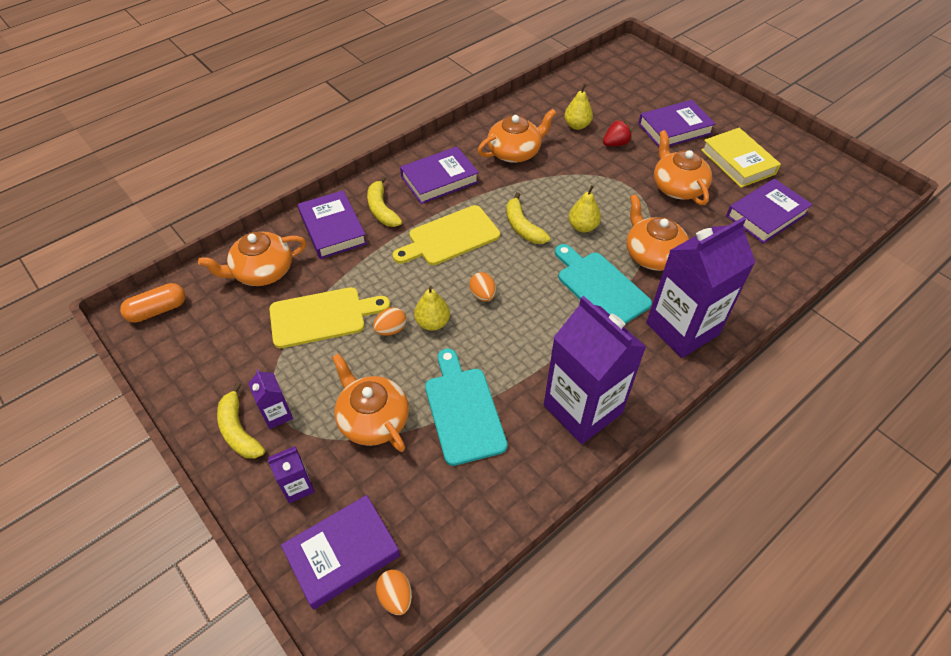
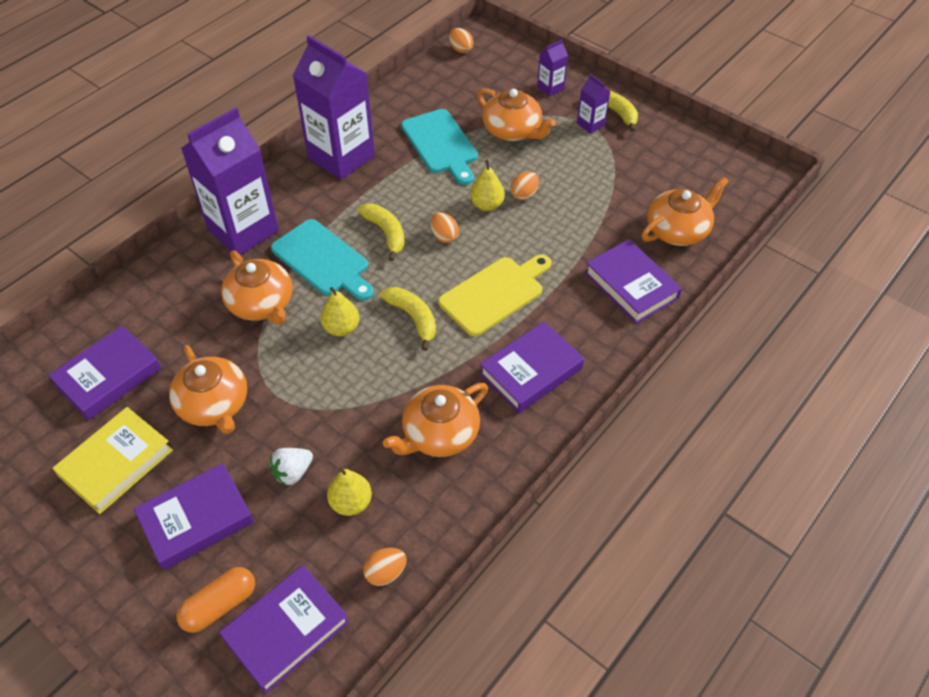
camera: 170 degrees right, 0 degrees up
(158, 310) = (750, 183): orange capsule -> orange capsule (220, 605)
(322, 317) = (593, 197): yellow cutting board -> none
(342, 553) = (503, 62): purple book -> purple book (286, 631)
(382, 209) = (586, 318): yellow banana -> yellow banana (386, 233)
(557, 95) = (385, 573): none -> orange egg
(615, 144) = (293, 472): red strawberry -> white strawberry
(738, 162) = (116, 463): yellow book -> yellow book turned 75 degrees clockwise

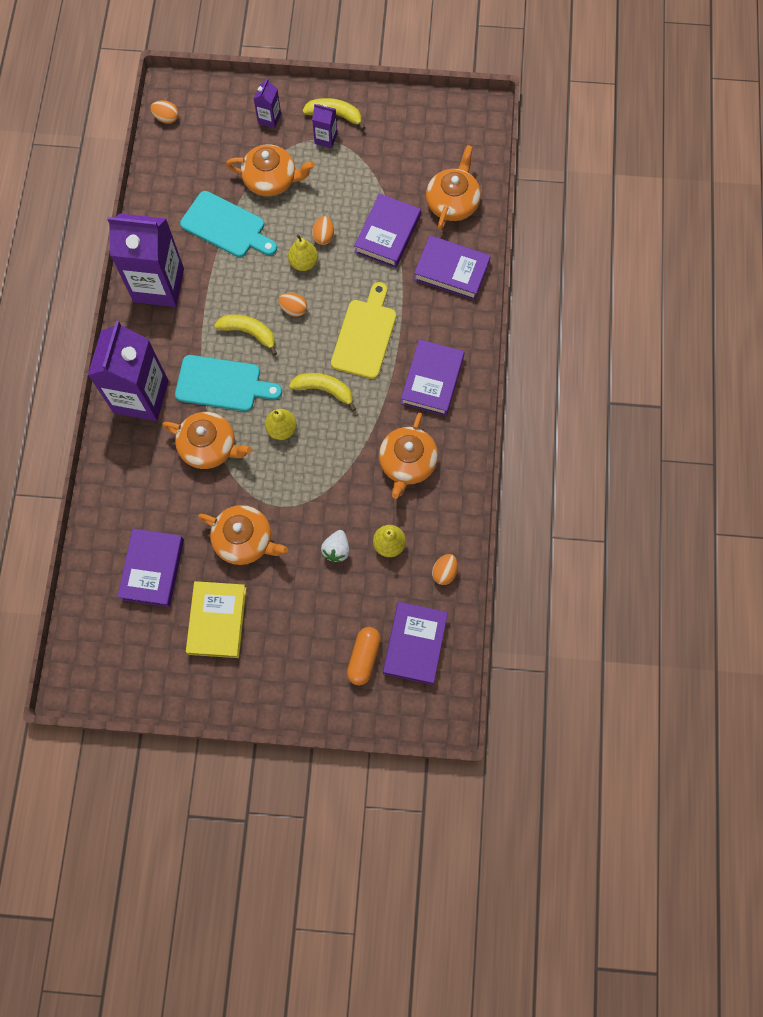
camera: 35 degrees left, 20 degrees up
(196, 519) = (303, 619): purple book -> purple book (387, 234)

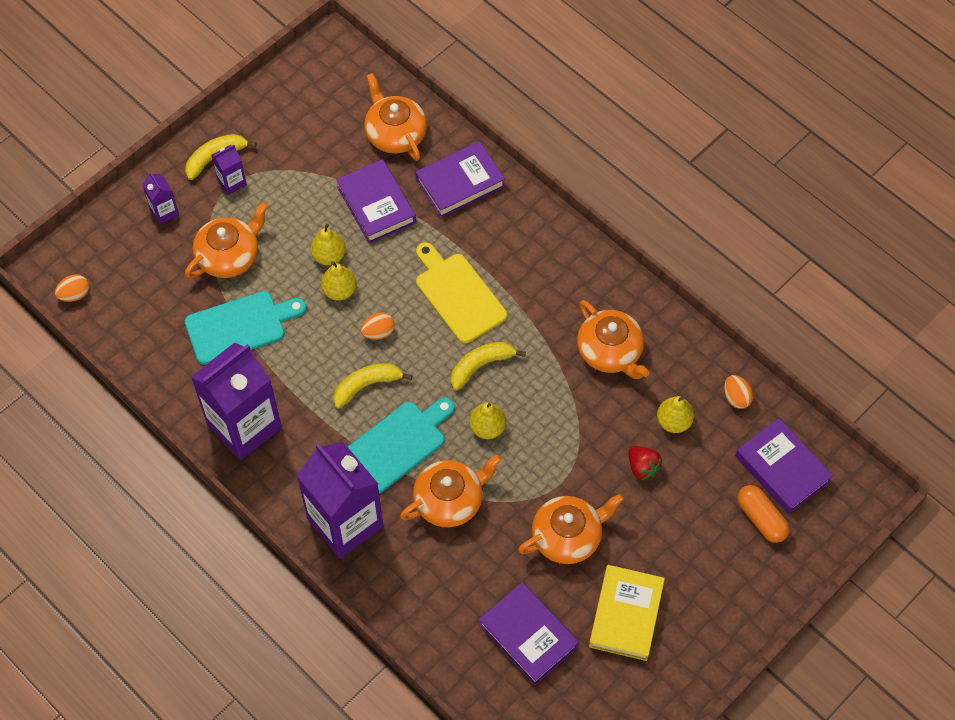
camera: 50 degrees left, 10 degrees down
(217, 620) = (626, 615): yellow book -> yellow book turned 60 degrees clockwise
(323, 236) = (329, 256): orange egg -> yellow pear
(336, 550) = (642, 467): white strawberry -> red strawberry
(432, 380) = (550, 275): purple book -> none

